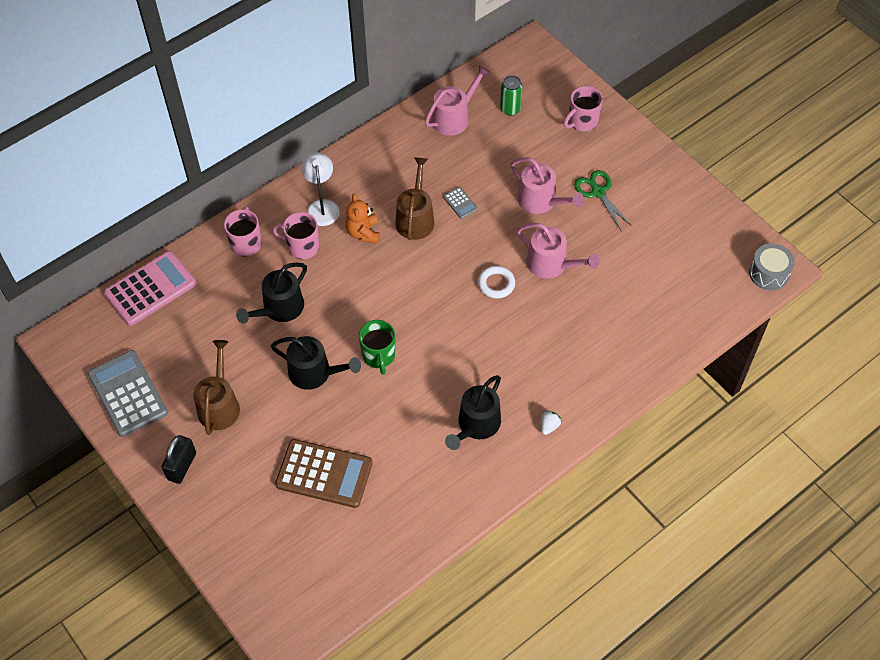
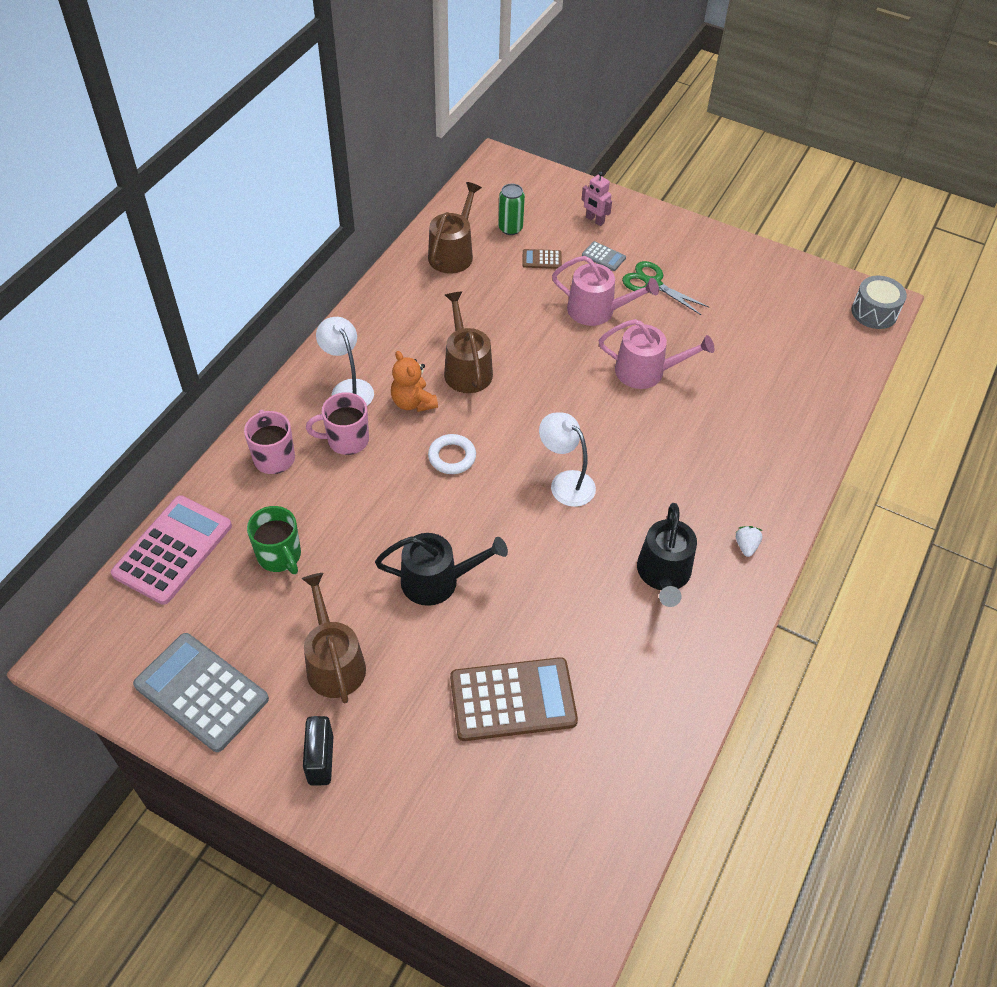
camera: 25 degrees left, 5 degrees down
(279, 308) = (354, 520): black watering can -> none
(378, 356) = (505, 534): green mug -> green mug (280, 556)
(442, 332) = (565, 482): none -> white lamp
(454, 118) = (453, 253): pink watering can -> brown watering can
(460, 203) = (508, 338): grey calculator -> grey calculator (603, 256)
(496, 284) = (597, 411): white ring -> white ring (452, 457)
(520, 144) = (541, 259): none -> brown calculator
(582, 121) = (594, 220): pink mug -> pink robot

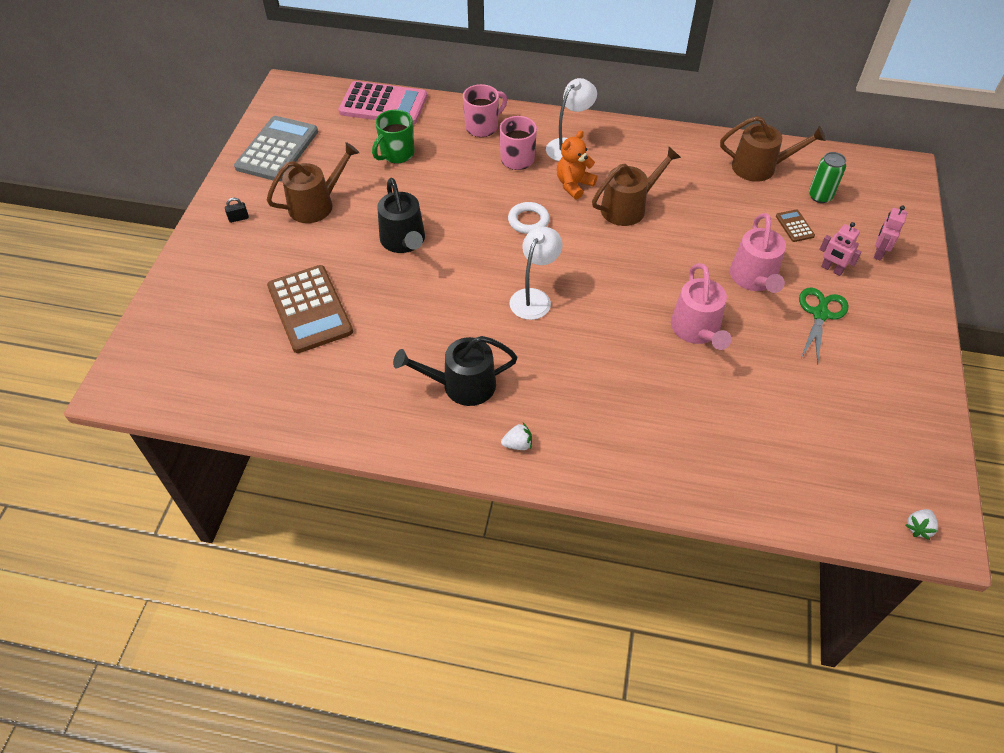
camera: 75 degrees right, 0 degrees up
(321, 760) = (238, 218): black padlock -> black padlock, size x0.50
(603, 256) = (831, 269): grey calculator -> pink robot
(874, 312) = (918, 528): grey drum -> white strawberry

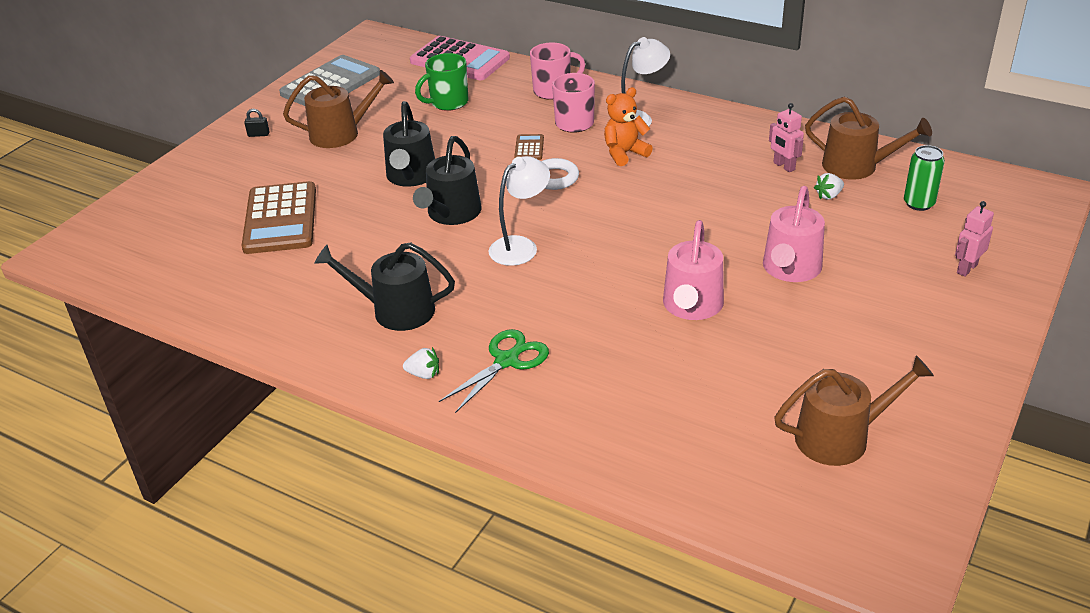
camera: 20 degrees right, 15 degrees down
(459, 275) = (451, 214): none -> black watering can
(628, 207) = (675, 182): brown watering can -> brown watering can (840, 437)
(794, 226) = (870, 227): brown calculator -> brown calculator (529, 148)
(820, 314) = (856, 316): green scissors -> green scissors (507, 360)
(831, 269) = (895, 275): pink robot -> pink robot (784, 166)
(918, 528) = (867, 555): white strawberry -> white strawberry (828, 195)

